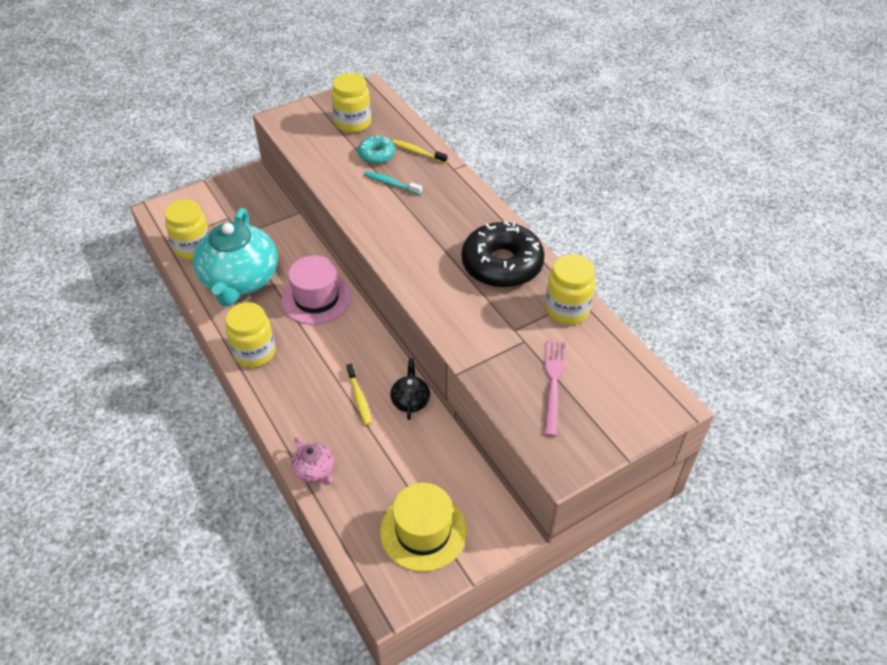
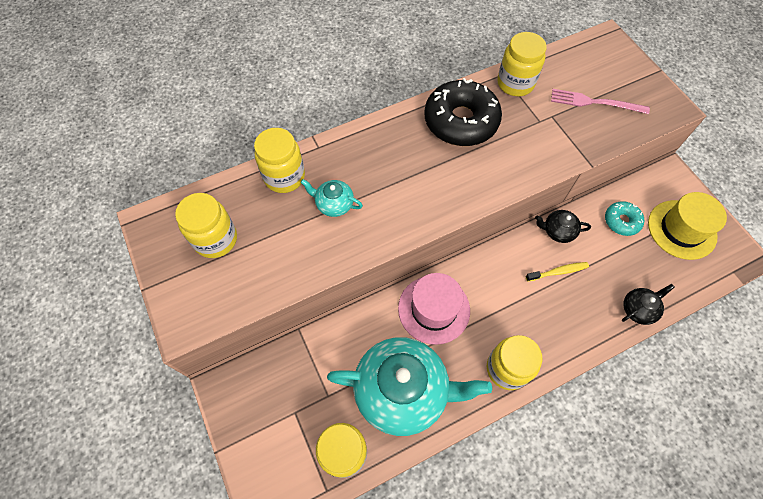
camera: 85 degrees left, 15 degrees up
(315, 470) = (638, 309): pink teapot -> black teapot
(376, 155) = (281, 216): turquoise donut -> turquoise donut (621, 221)
(391, 183) = (334, 204): turquoise toothbrush -> turquoise teapot
(417, 152) = (284, 177): yellow toothbrush -> yellow jar

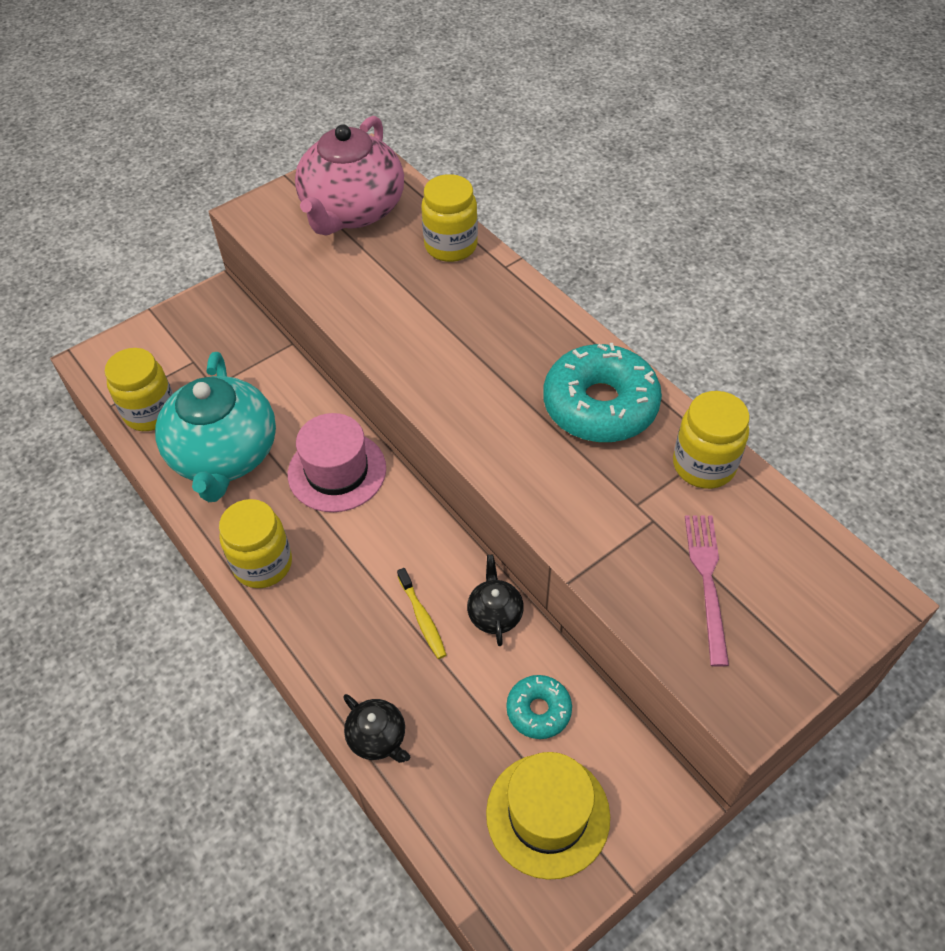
camera: 80 degrees right, 10 degrees down
(216, 239) = (353, 211): yellow jar -> pink teapot
(334, 204) = (422, 297): turquoise teapot -> none
(461, 121) = (600, 405): black donut -> turquoise donut

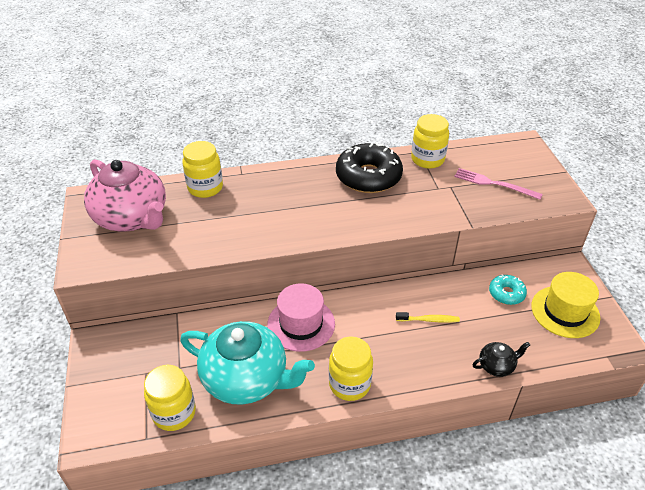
camera: 65 degrees left, 10 degrees down
(495, 613) = (441, 289): black teapot -> none
(600, 405) = (368, 177): turquoise donut -> black donut

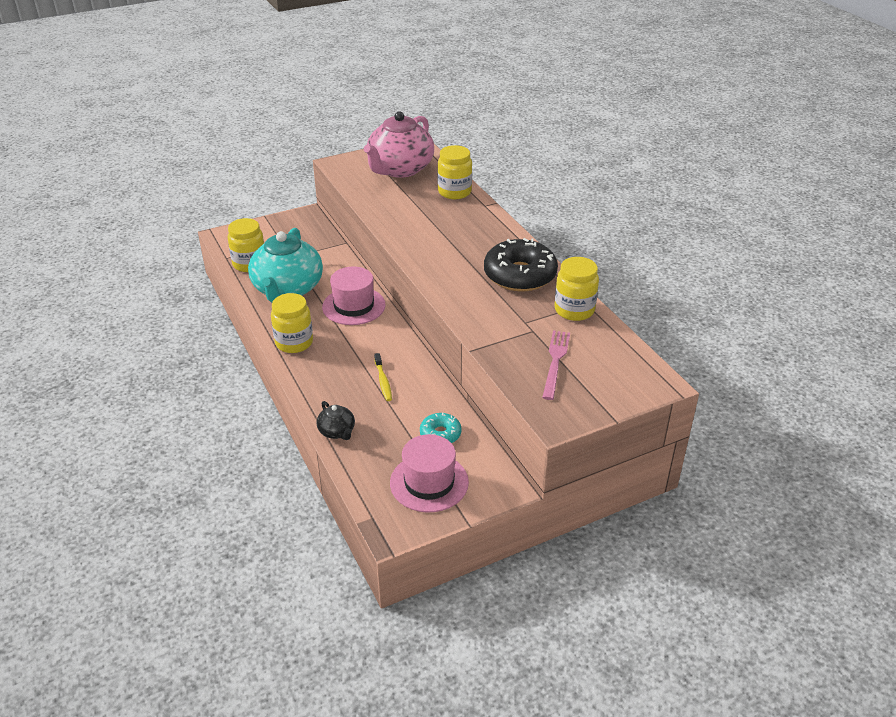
camera: 75 degrees right, 5 degrees down
(565, 311) = (429, 482): yellow hat -> pink hat

